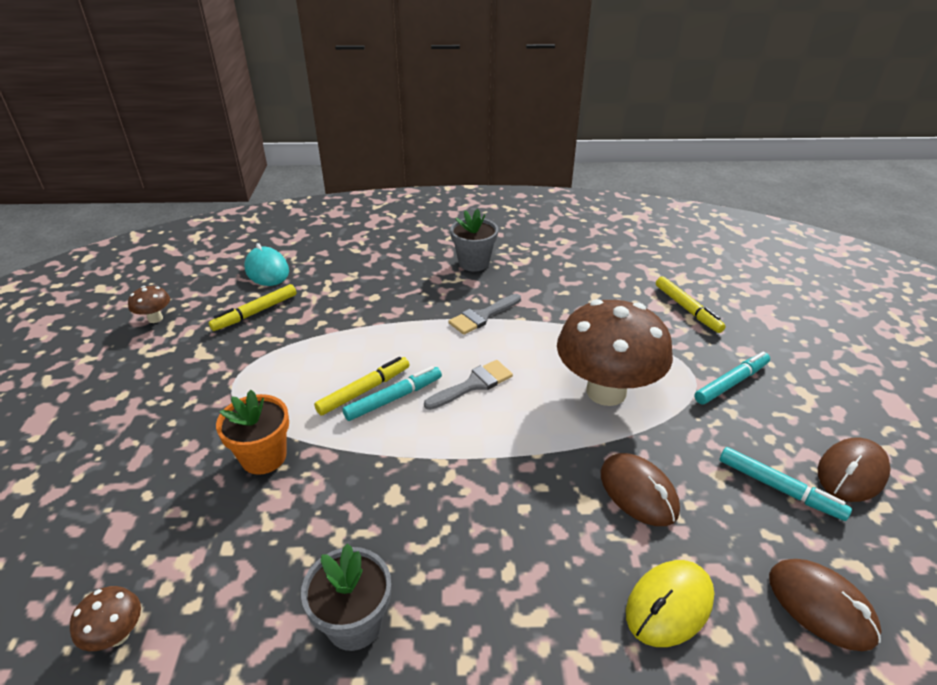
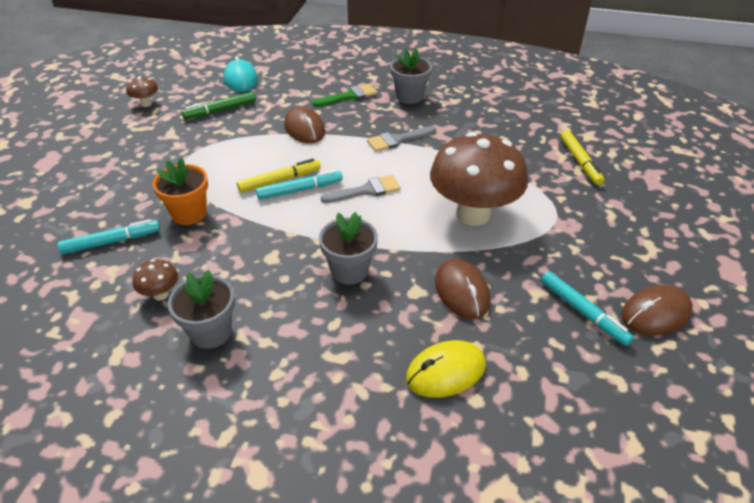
camera: 15 degrees right, 5 degrees up
(117, 635) = (56, 305): brown mushroom -> brown mushroom (161, 294)
(255, 312) = (220, 110): yellow marker -> green marker
(405, 272) = (349, 96): none -> green brush
(497, 493) = (349, 270): none -> grey flower pot
(731, 383) = (587, 226): turquoise marker -> turquoise marker (112, 242)
(821, 606) = (569, 399): brown mouse -> brown mouse (304, 128)

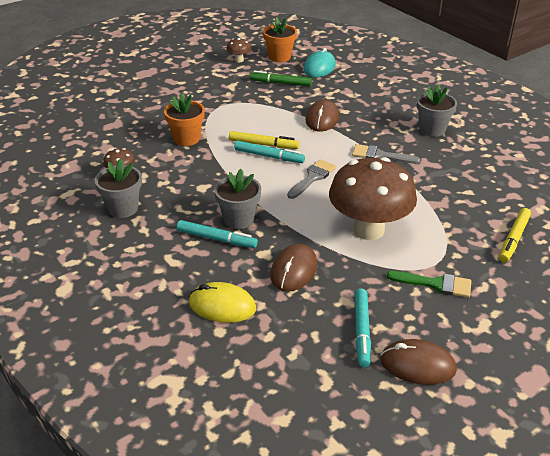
camera: 40 degrees right, 5 degrees down
(112, 242) = (128, 134): turquoise marker -> turquoise marker (216, 239)
(187, 84) = (279, 57): none -> orange flower pot
(349, 96) = (384, 110): green brush -> green brush (435, 284)
(366, 190) = (312, 178): grey brush -> grey brush turned 75 degrees counterclockwise

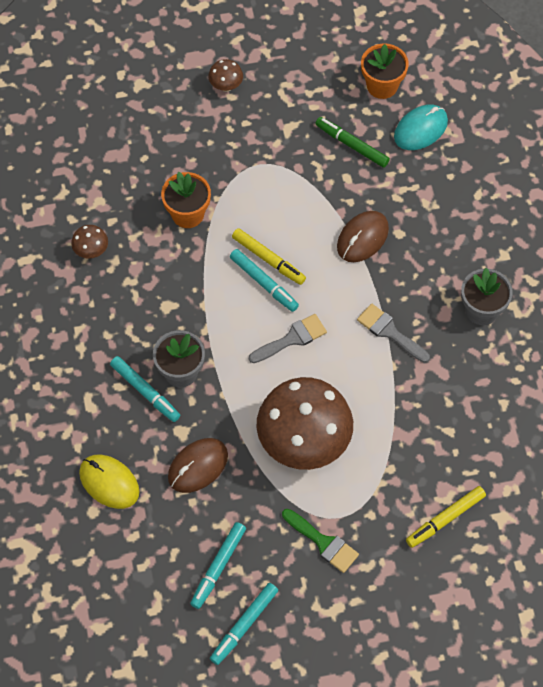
camera: 25 degrees right, 25 degrees up
(123, 208) = (72, 307): grey flower pot -> none
(239, 60) = (326, 73): brown mushroom -> brown mushroom (226, 86)
(417, 365) = (244, 625): brown mouse -> turquoise marker

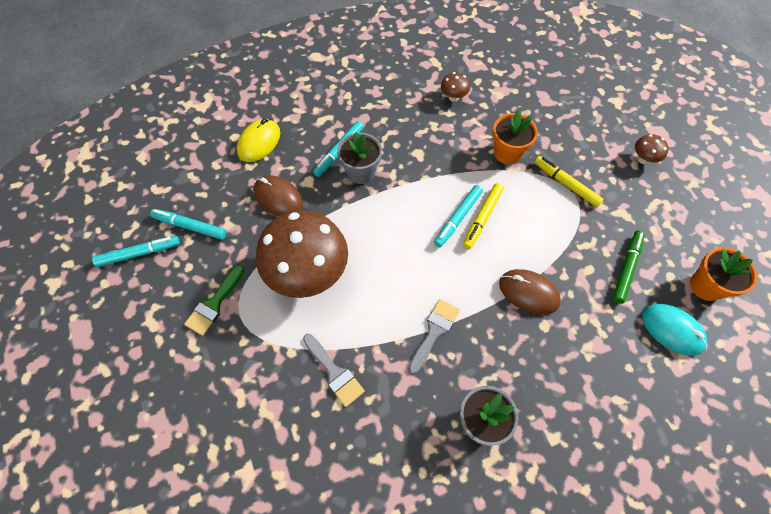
camera: 80 degrees right, 0 degrees up
(244, 625) = (139, 253): turquoise marker -> turquoise marker turned 135 degrees clockwise
(292, 339) = (408, 248): grey brush -> grey brush (334, 372)
(445, 519) = (242, 413): yellow marker -> yellow marker (566, 184)

